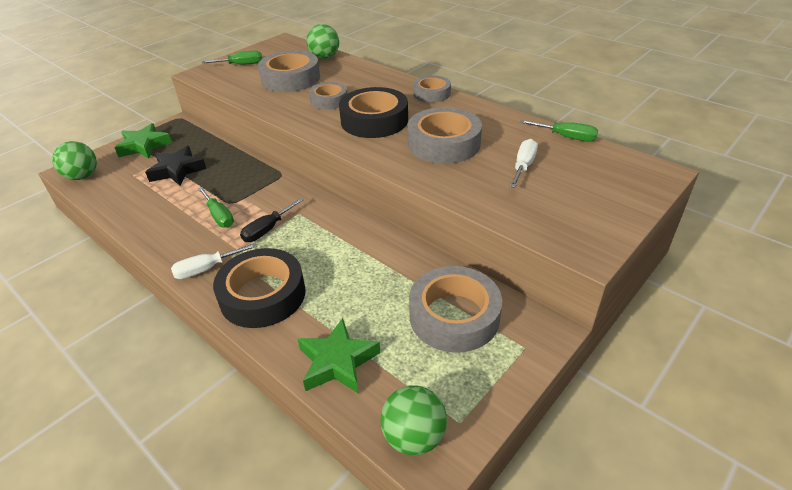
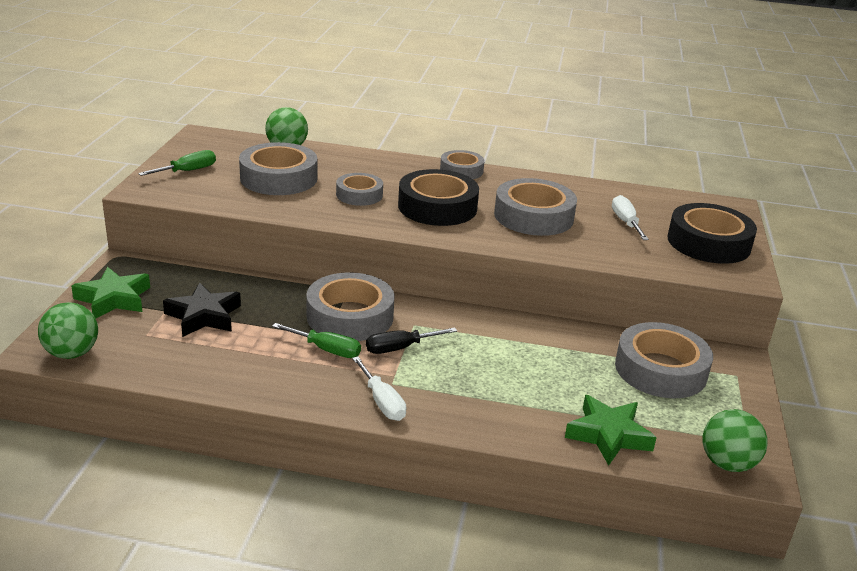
camera: 35 degrees left, 10 degrees down
(207, 269) = (382, 402): white screwdriver -> white screwdriver turned 60 degrees counterclockwise
(263, 195) = (350, 316): none -> grey tape
(263, 295) = (472, 406): black tape -> black tape (708, 243)
(267, 229) = (400, 348): black screwdriver -> black screwdriver turned 60 degrees clockwise
(566, 137) = (632, 191): green screwdriver -> none

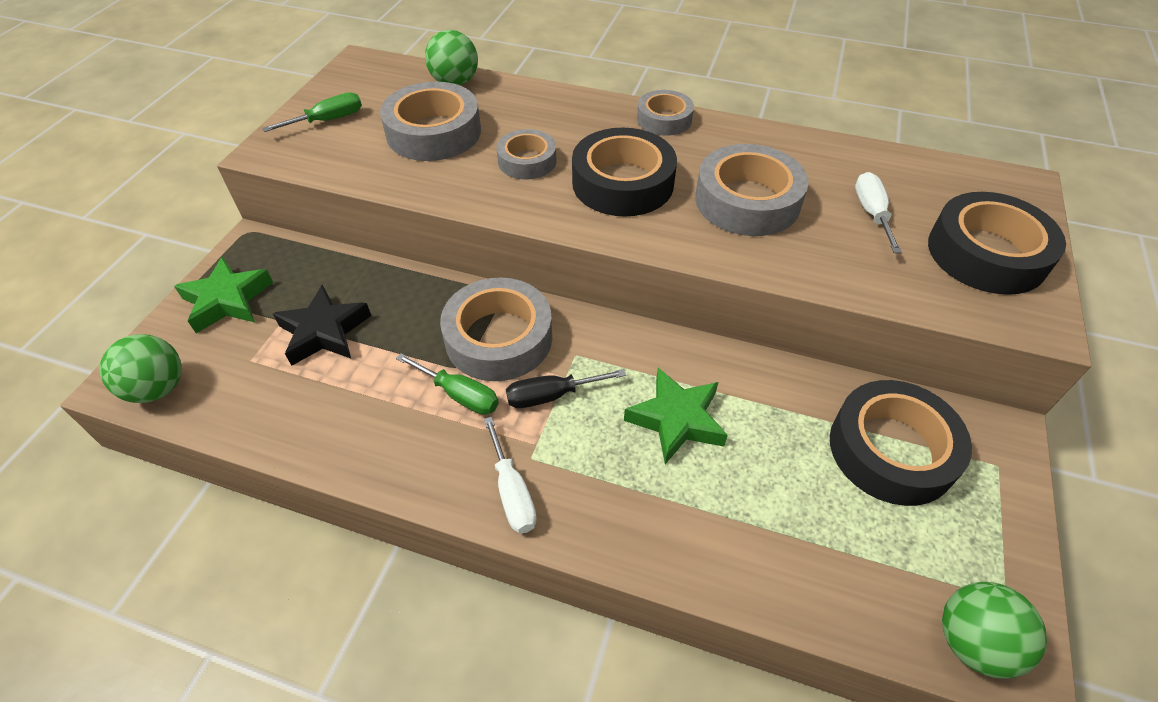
camera: 10 degrees right, 20 degrees up
(608, 435) = (806, 573): green star -> green star (676, 420)
(660, 370) = (891, 450): grey tape -> black tape

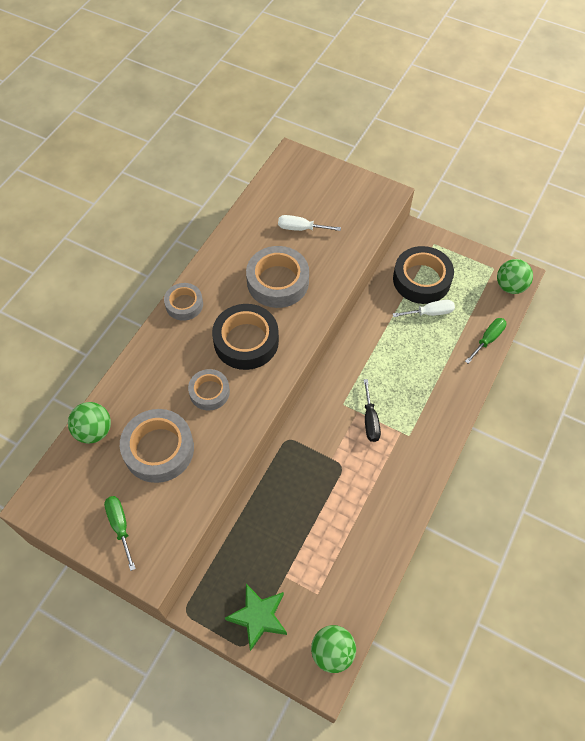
camera: 80 degrees left, 10 degrees up
(324, 332) = (300, 547): black star -> none
(459, 395) = (363, 468): green screwdriver -> green screwdriver (488, 339)
(499, 338) = (323, 443): grey tape -> none
(512, 492) = (428, 447): white screwdriver -> white screwdriver (430, 313)
(676, 420) = (394, 363): green star -> none
(986, 253) = (340, 194): black tape -> none

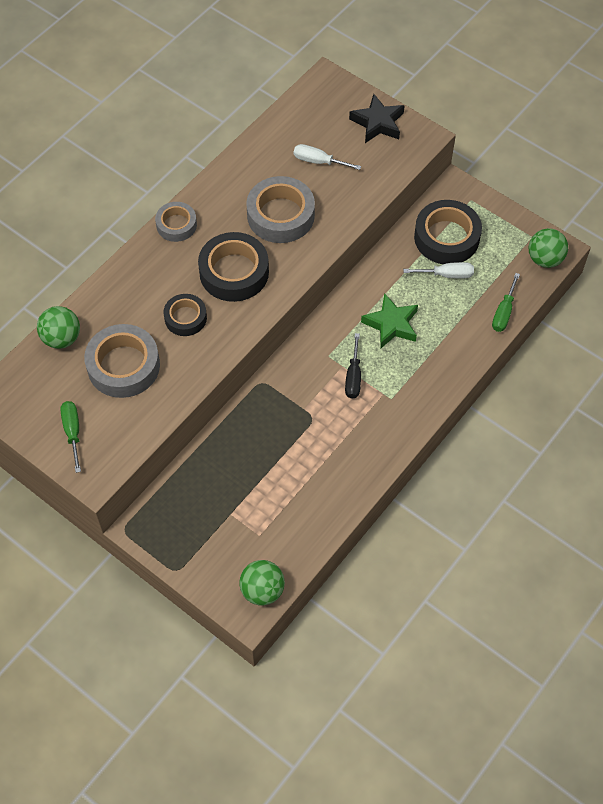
camera: 10 degrees right, 0 degrees up
(209, 392) = (185, 318): grey tape -> black tape
(258, 617) = (195, 546): green star -> green star (391, 324)
(345, 187) = (378, 123): none -> black star
(488, 339) = (503, 312): green screwdriver -> green screwdriver turned 150 degrees clockwise

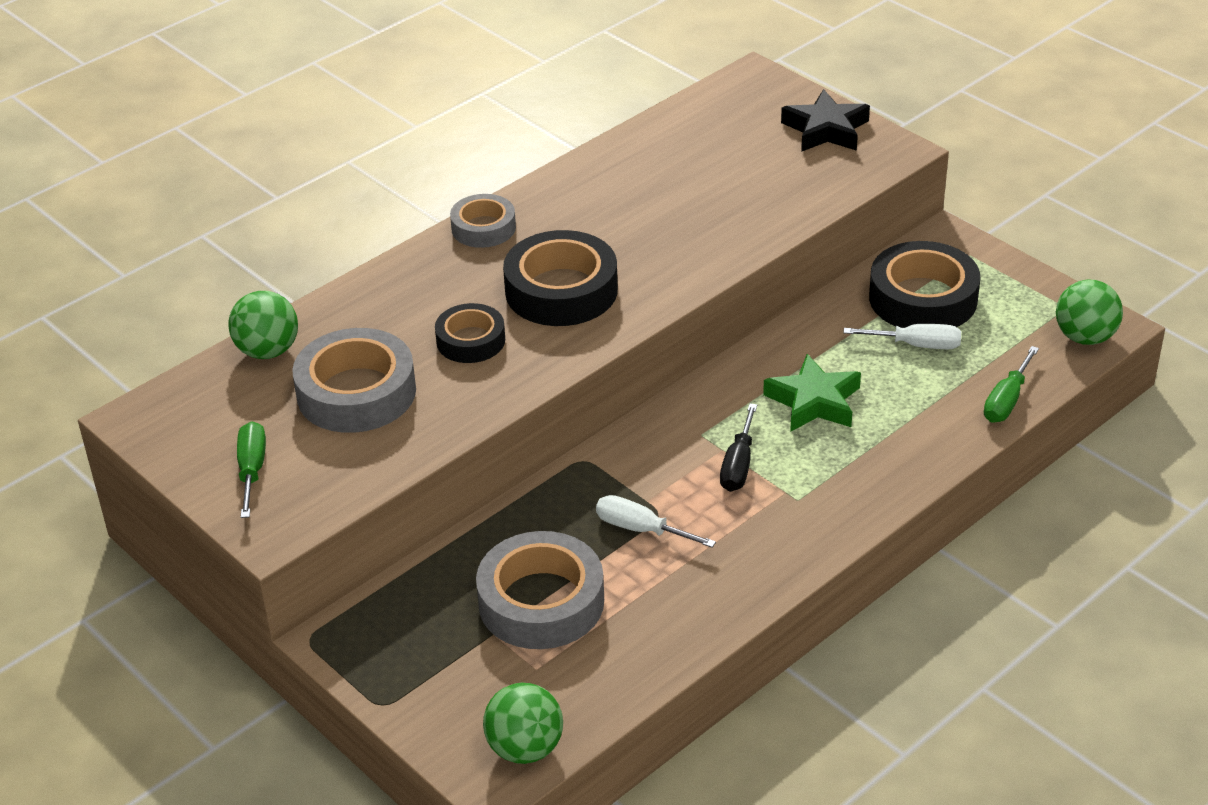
camera: 10 degrees right, 20 degrees down
(280, 215) = (650, 227): grey tape -> grey tape (541, 602)
(318, 161) = (723, 168): white screwdriver -> white screwdriver (641, 529)

